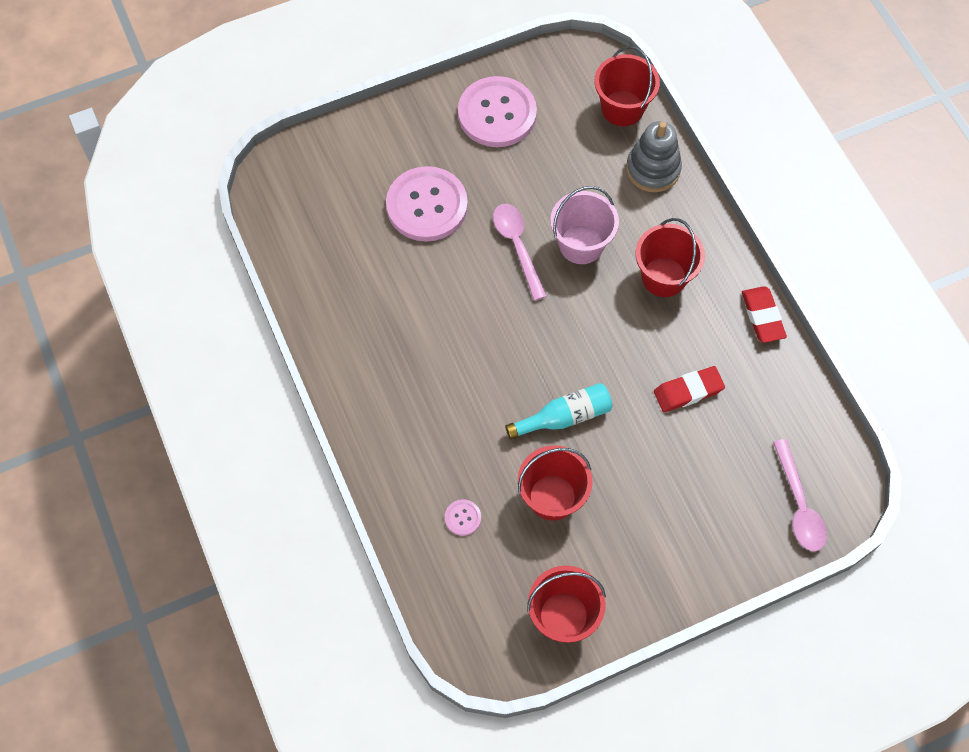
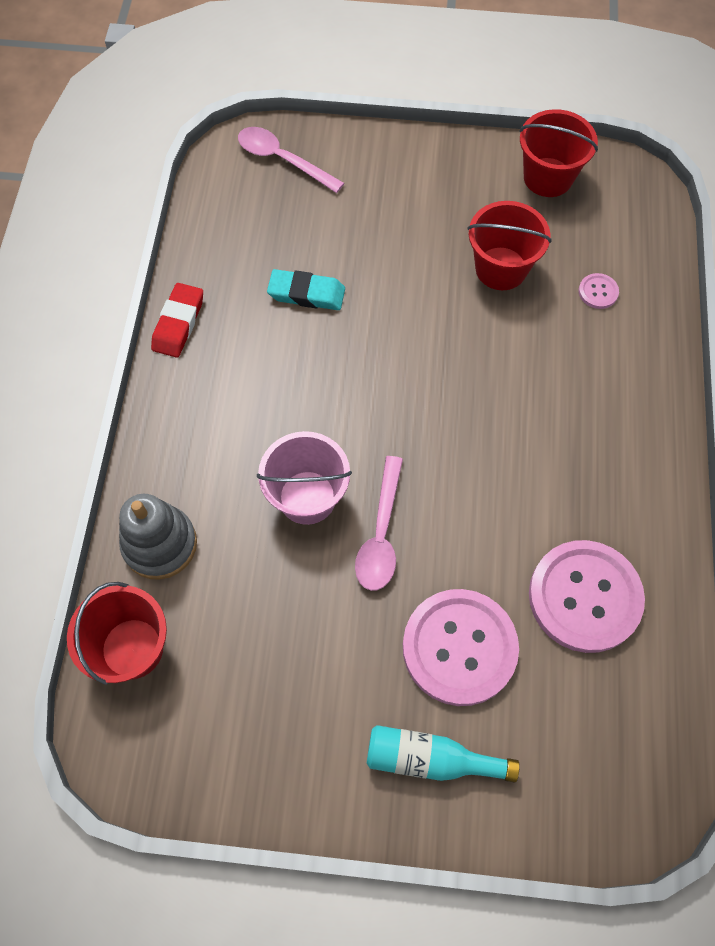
camera: 150 degrees left, 0 degrees up
(497, 114) = (293, 734): pink button -> pink button (584, 597)
(564, 417) = (444, 330): turquoise bottle -> turquoise bottle (430, 759)
(664, 277) = (245, 414): red bucket -> none
(688, 391) = (306, 293): red eraser -> turquoise eraser
(799, 505) = (282, 160): pink spoon -> pink spoon turned 75 degrees counterclockwise

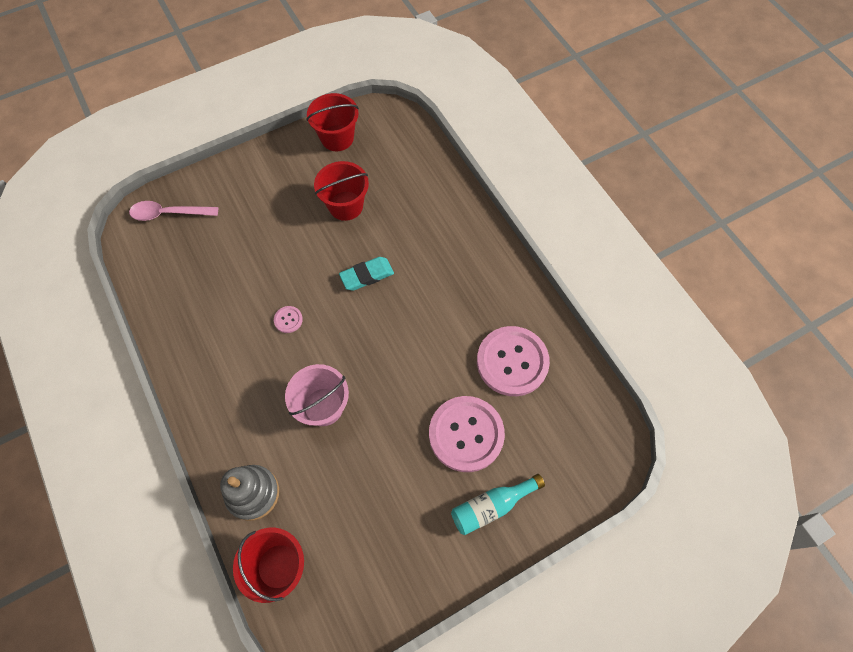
camera: 35 degrees left, 0 degrees up
(178, 323) = (171, 352): red eraser -> none
(306, 293) = (240, 286): turquoise eraser -> turquoise eraser (367, 275)
(381, 534) = (380, 400): pink spoon -> none
(598, 292) = (408, 188): pink button -> pink button (288, 320)

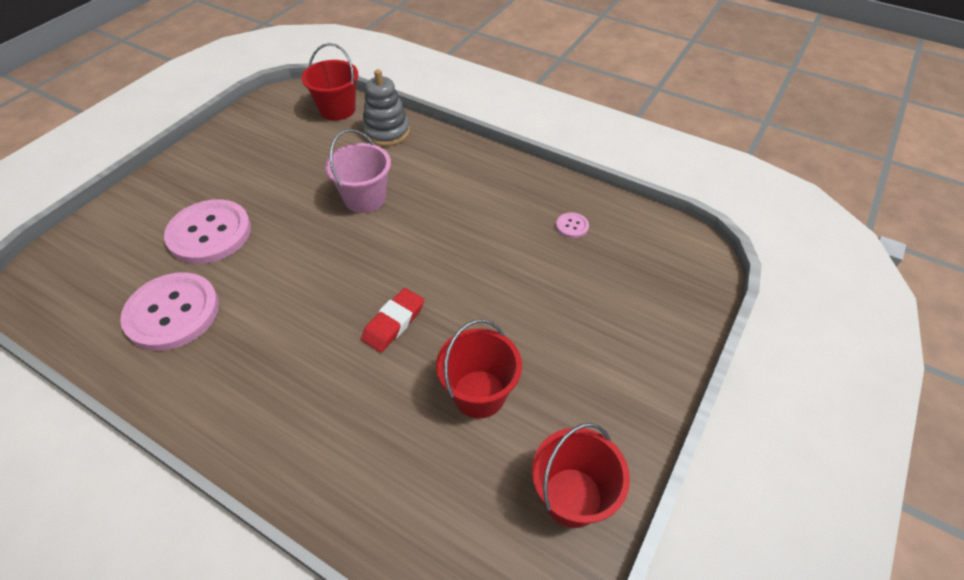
camera: 150 degrees right, 15 degrees down
(168, 213) = (676, 279): pink spoon -> none
(288, 320) = (451, 244): pink button -> pink button (572, 226)
(367, 275) = (393, 323): turquoise eraser -> red eraser
(491, 506) = (168, 197): turquoise bottle -> none

